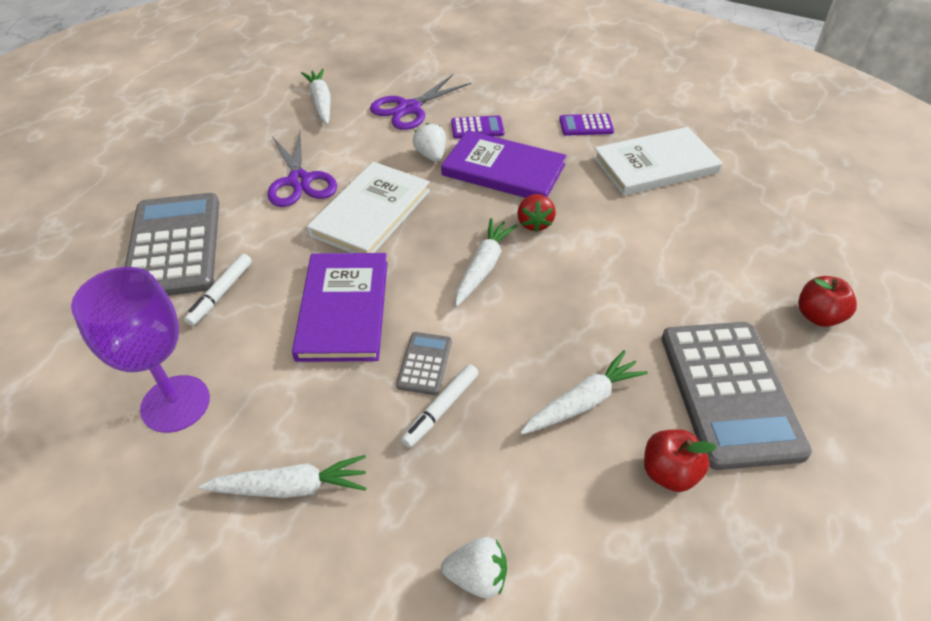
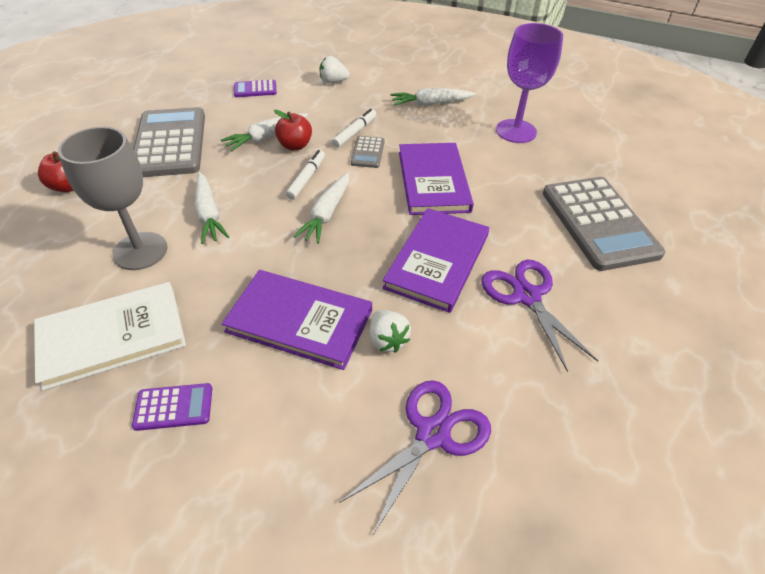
camera: 175 degrees right, 0 degrees up
(221, 293) = (531, 188): white marker -> white marker (306, 178)
(321, 102) = (570, 442): white carrot -> white carrot (208, 214)
(371, 212) = (437, 261): white book -> purple book
(477, 128) = (330, 394): purple calculator -> purple calculator (255, 89)
(534, 223) = (275, 255): red strawberry -> none
(669, 472) = (227, 112): red apple -> red apple (295, 145)
(674, 232) = (140, 251): none -> grey goblet

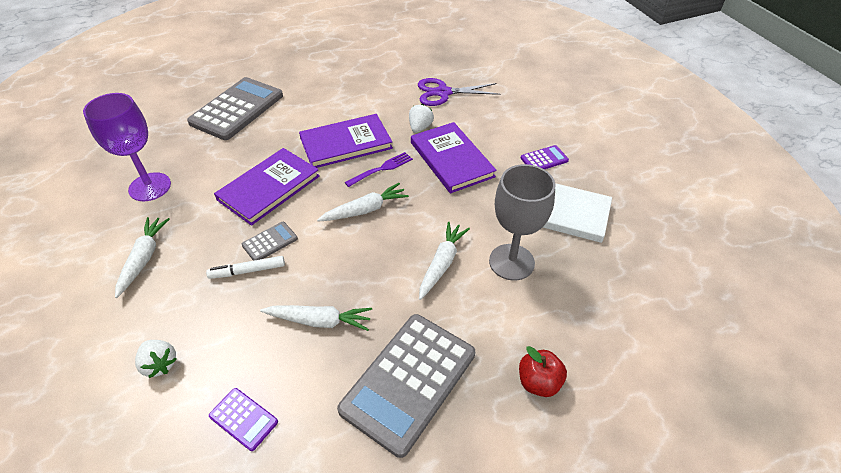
camera: 135 degrees left, 0 degrees up
(173, 407) = (544, 159): purple calculator -> purple calculator turned 120 degrees clockwise
(295, 145) = (309, 291): red apple -> none
(306, 178) = (342, 248): white marker -> none
(362, 258) = (381, 169): none -> purple fork
(431, 103) = (144, 259): white carrot -> white carrot turned 120 degrees counterclockwise
(527, 296) = (332, 106): purple scissors -> none

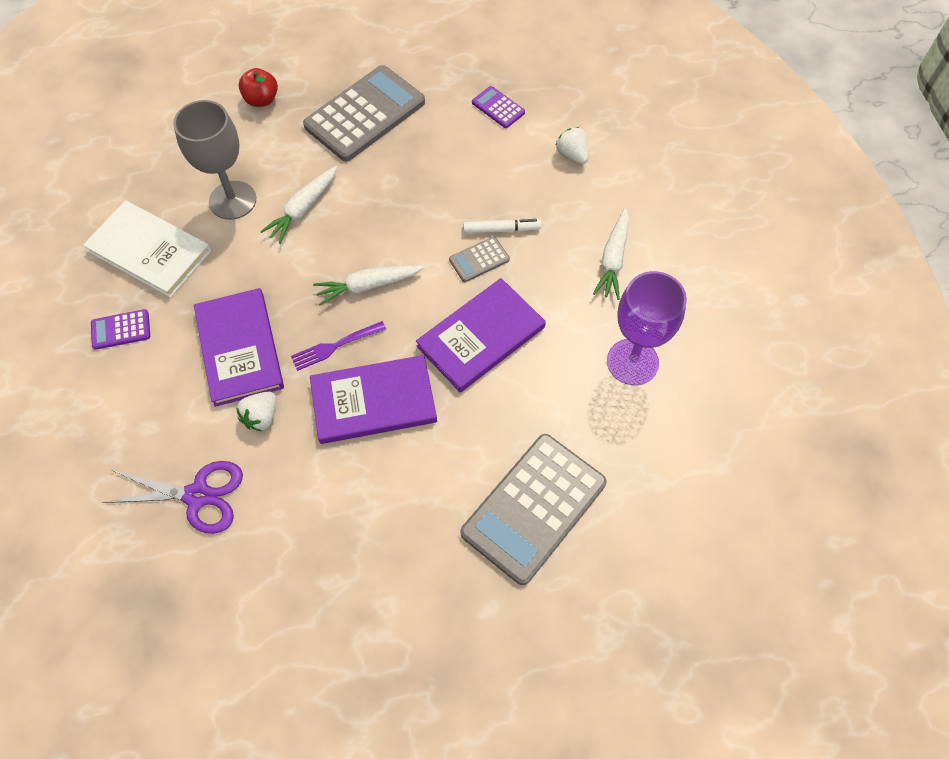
camera: 170 degrees left, 15 degrees up
(319, 321) = (433, 171): white carrot -> none

